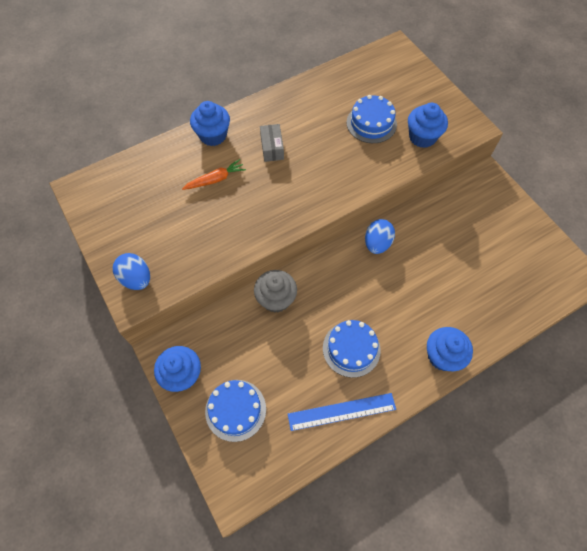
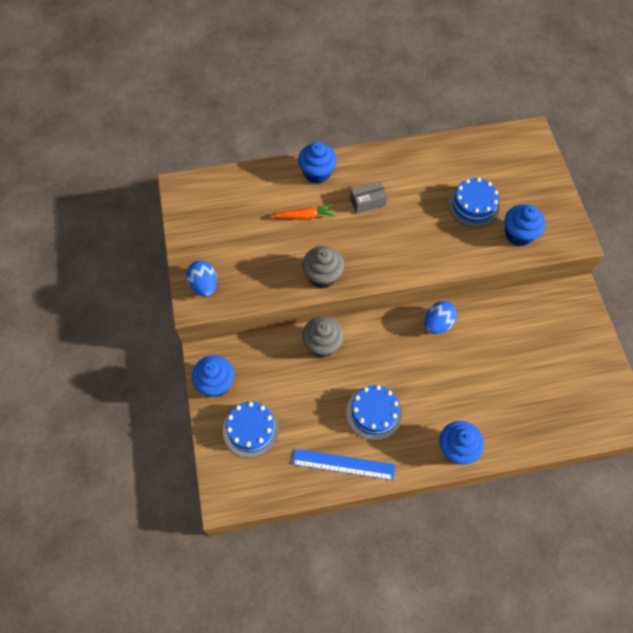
camera: 20 degrees right, 0 degrees up
(255, 231) = (323, 276): none -> grey cupcake
(272, 148) = (368, 202): grey box -> grey box turned 60 degrees clockwise

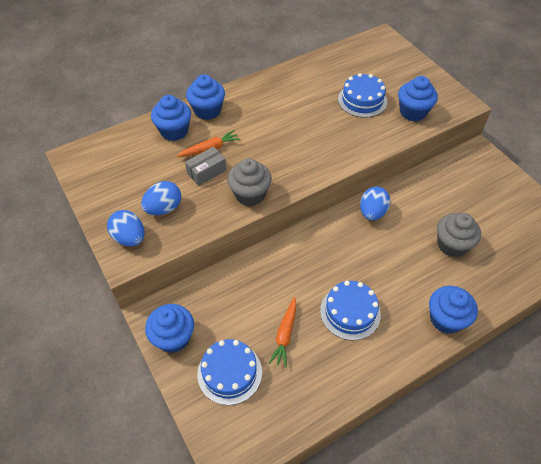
camera: 20 degrees left, 10 degrees down
(242, 266) = (164, 208): none -> blue egg
(278, 187) = (174, 131): none -> blue cupcake
(309, 413) = (285, 335): none -> orange carrot
(322, 344) = (270, 264): grey cupcake -> grey cupcake (452, 245)
(343, 464) = (342, 374): blue ruler -> none
(368, 202) = (265, 121): grey box -> grey box (206, 172)

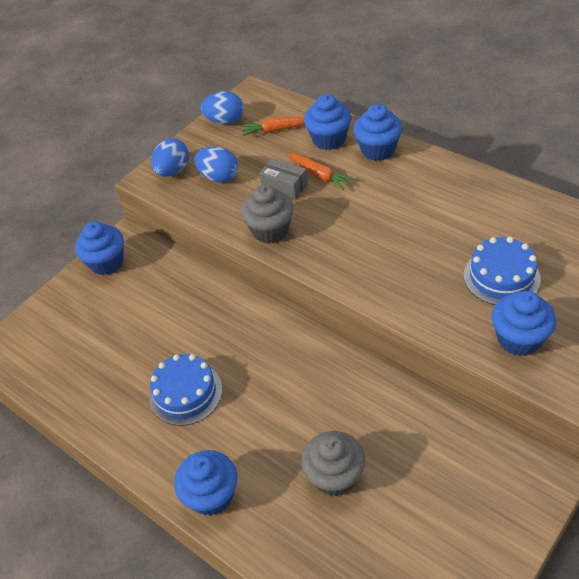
camera: 75 degrees right, 5 degrees down
(229, 372) = (82, 317): blue cake -> none
(285, 335) = (137, 345): orange carrot -> orange carrot (277, 130)
(372, 212) = (344, 371): blue egg -> blue egg (225, 121)

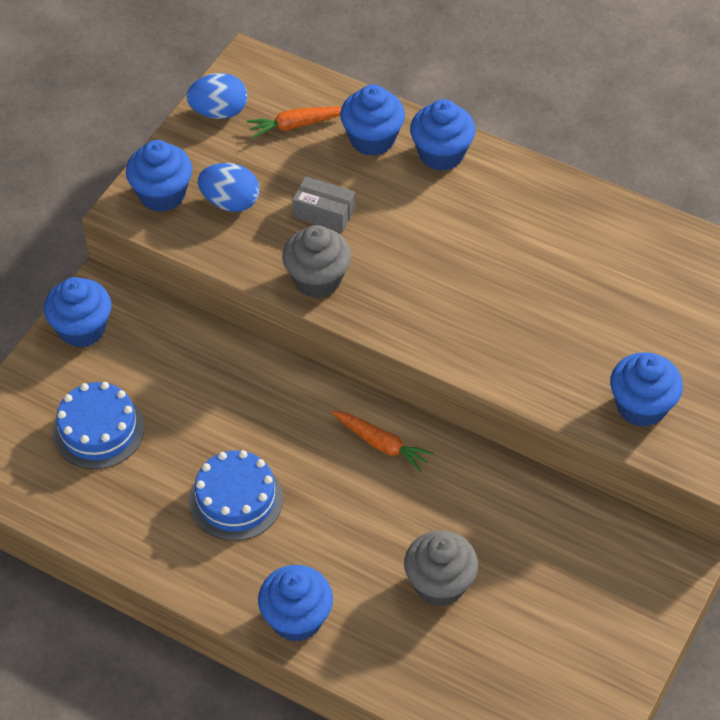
camera: 15 degrees left, 5 degrees up
(173, 171) = (162, 194): blue egg -> blue cupcake
(319, 175) = (368, 195): orange carrot -> orange carrot (381, 444)
(501, 277) = (616, 329): blue cake -> blue cake (98, 430)

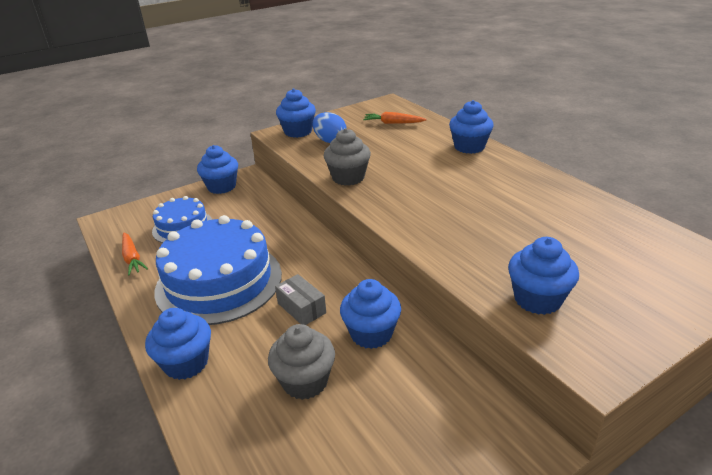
camera: 30 degrees right, 20 degrees down
(219, 112) = (356, 112): blue egg -> none
(236, 499) = (219, 281): blue cake -> blue cake, size x1.82
(324, 213) = (377, 154): grey box -> grey box (301, 308)
(372, 139) = (431, 135): blue cupcake -> blue cupcake (371, 333)
(381, 444) = (335, 283): orange carrot -> orange carrot (132, 258)

